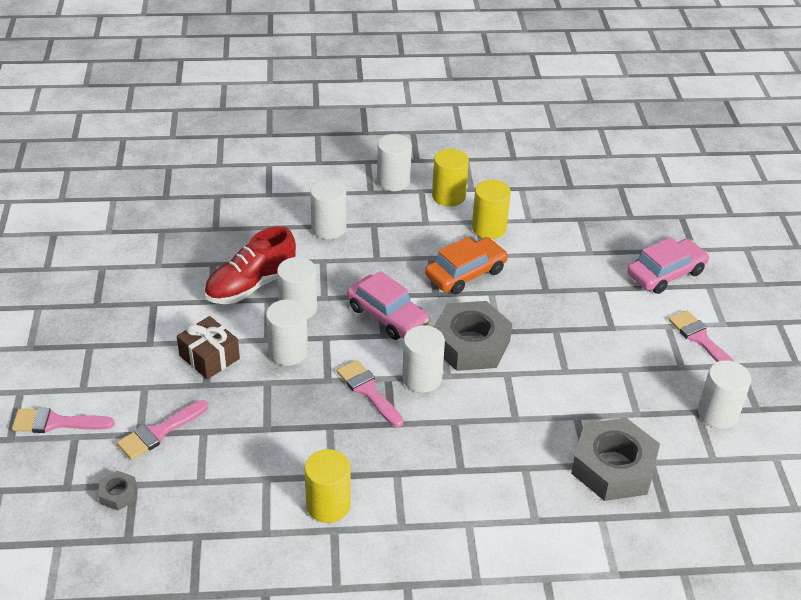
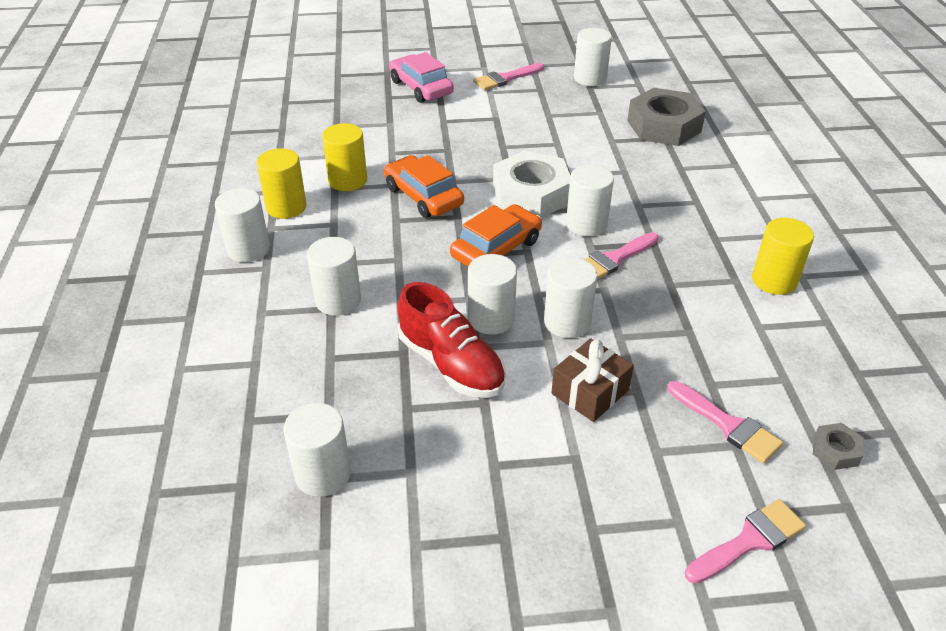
camera: 90 degrees left, 0 degrees up
(56, 422) = (749, 540): pink brush -> pink brush turned 120 degrees counterclockwise
(165, 228) = (323, 474): none -> white cylinder
(387, 316) = (496, 249): pink car -> orange car
(470, 344) = (531, 194): grey nut -> white nut

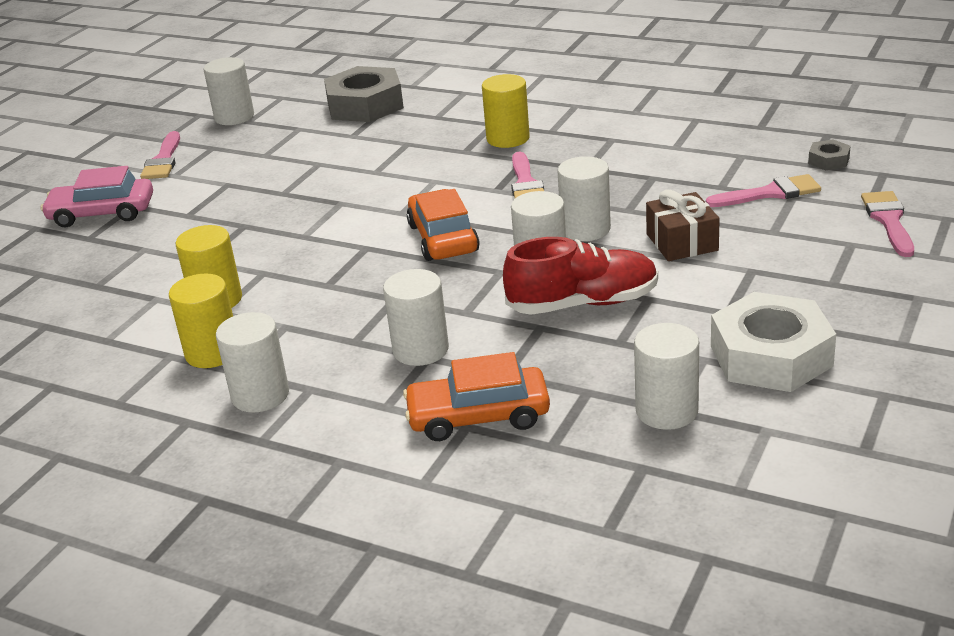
camera: 55 degrees left, 10 degrees down
(423, 196) = (308, 259): orange car -> orange car (478, 416)
(531, 194) = (382, 198): white nut -> white nut (771, 356)
(586, 224) = (462, 183): white cylinder -> none
(774, 280) = (629, 124): yellow cylinder -> yellow cylinder (508, 138)

